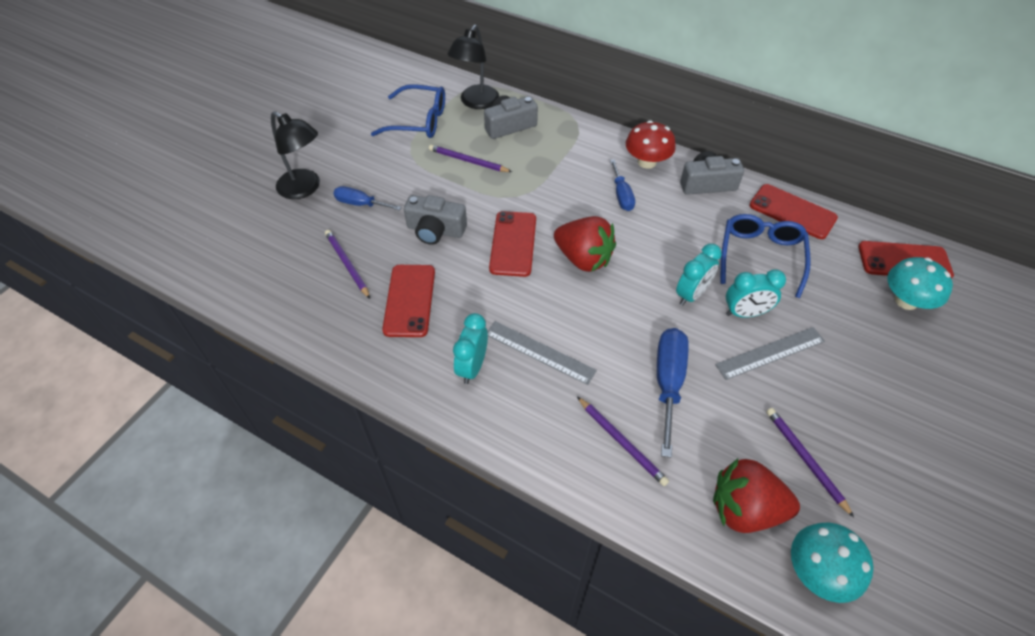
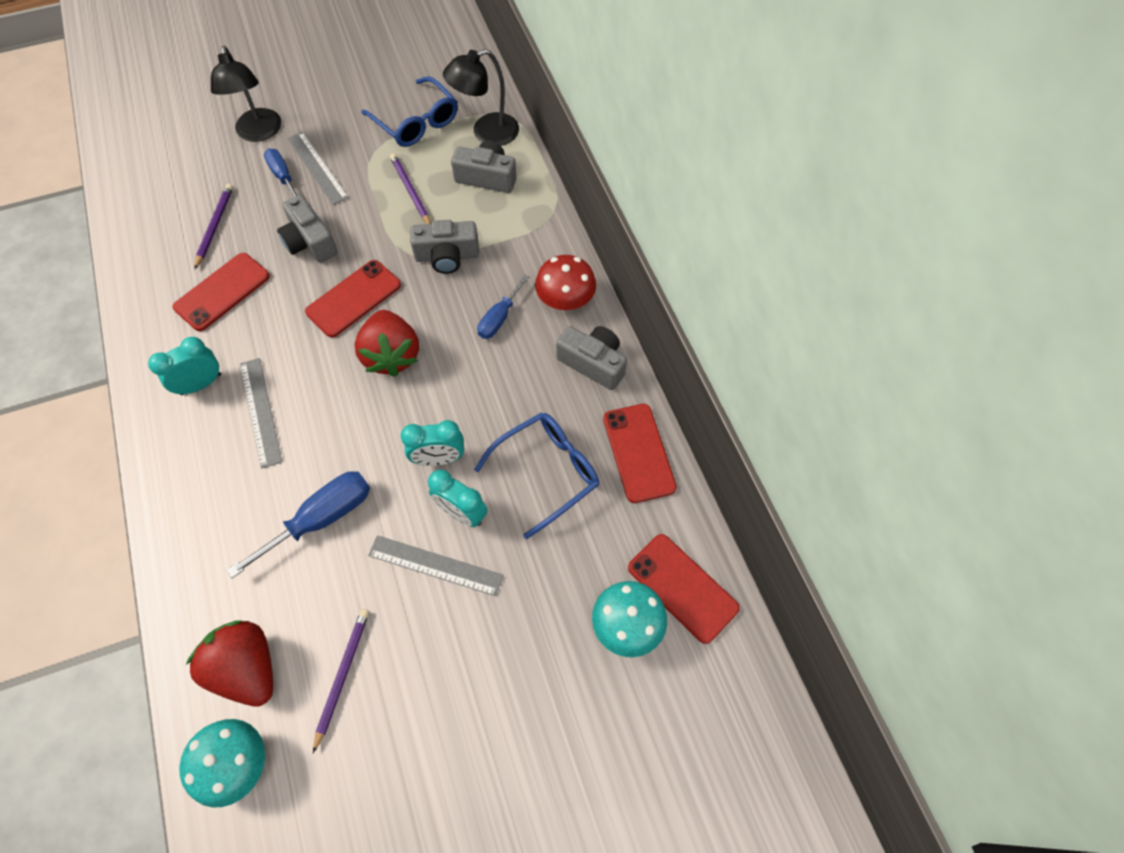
camera: 40 degrees right, 10 degrees up
(380, 184) = (317, 167): none -> grey ruler
(543, 182) = (447, 256): none -> grey camera
(621, 442) = (229, 535): purple pencil -> none

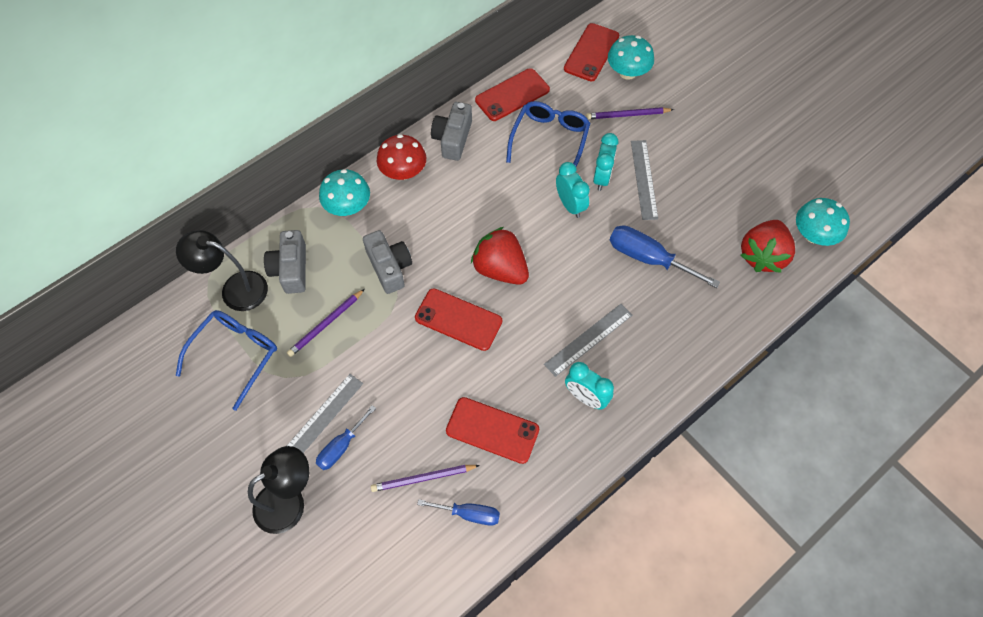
camera: 110 degrees left, 0 degrees up
(310, 241) = (411, 383): grey camera -> none
(342, 676) = (736, 202): purple pencil -> purple pencil (627, 115)
(392, 355) = (500, 269): red strawberry -> red strawberry turned 105 degrees counterclockwise
(486, 133) = (235, 289): black lamp -> black lamp turned 150 degrees clockwise
(499, 318) = (437, 209): blue screwdriver -> blue screwdriver (469, 514)
(541, 239) = (348, 206): none -> turquoise mushroom
(547, 472) = (550, 140): blue glasses -> blue glasses turned 75 degrees clockwise

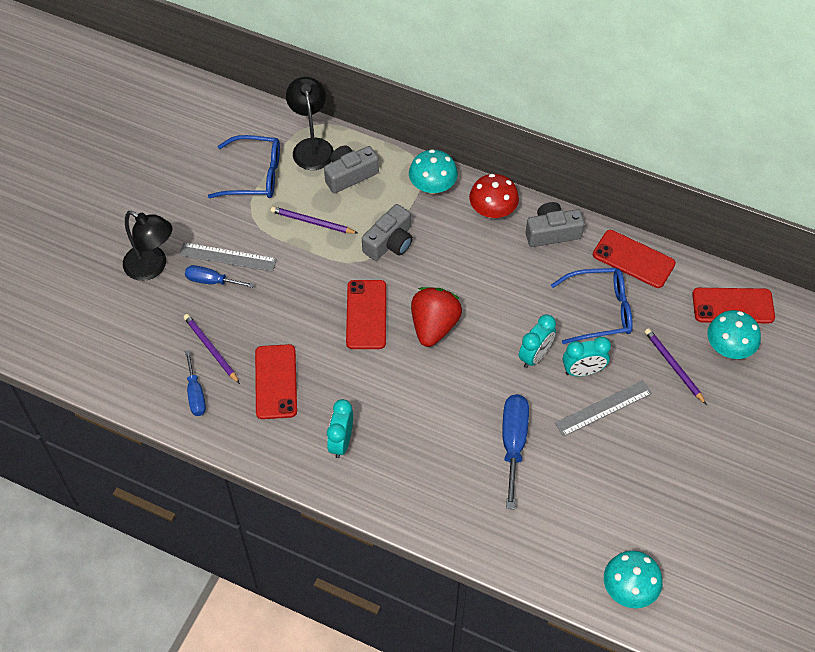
camera: 65 degrees right, 5 degrees down
(588, 339) = (399, 423): grey ruler -> none
(762, 256) = (574, 545): red strawberry -> none

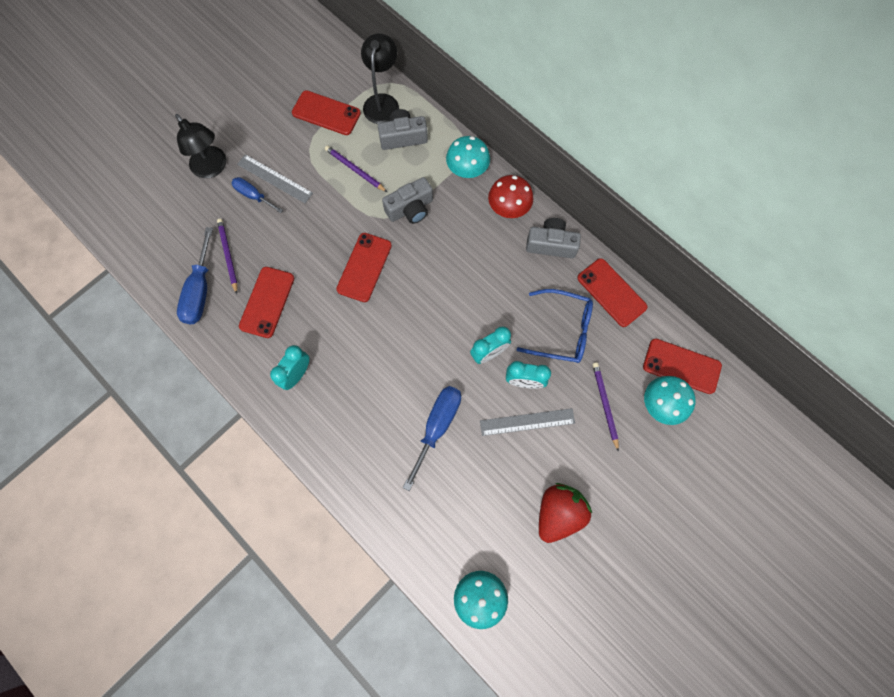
camera: 20 degrees right, 15 degrees up
(195, 394) = (200, 291): blue screwdriver -> blue screwdriver, size x1.61
(255, 175) = (326, 113): blue glasses -> red phone
(434, 326) = (415, 296): red strawberry -> red strawberry (558, 512)

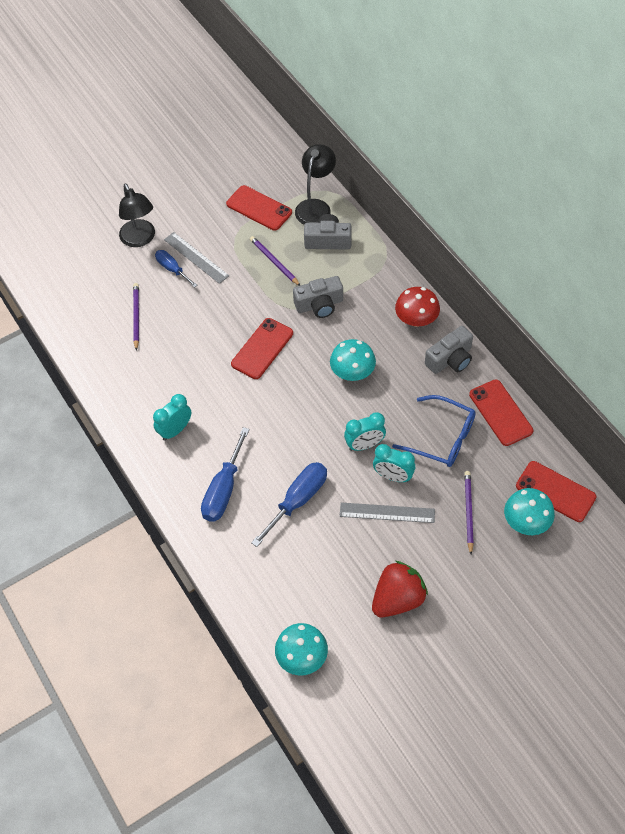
camera: 15 degrees right, 15 degrees down
(200, 291) = (103, 343): blue screwdriver -> blue screwdriver (223, 490)
(267, 302) = (162, 363): red phone -> none
(467, 169) = (384, 279): turquoise mushroom -> turquoise mushroom (352, 372)
(551, 244) = (450, 359): grey camera -> grey camera turned 120 degrees clockwise

